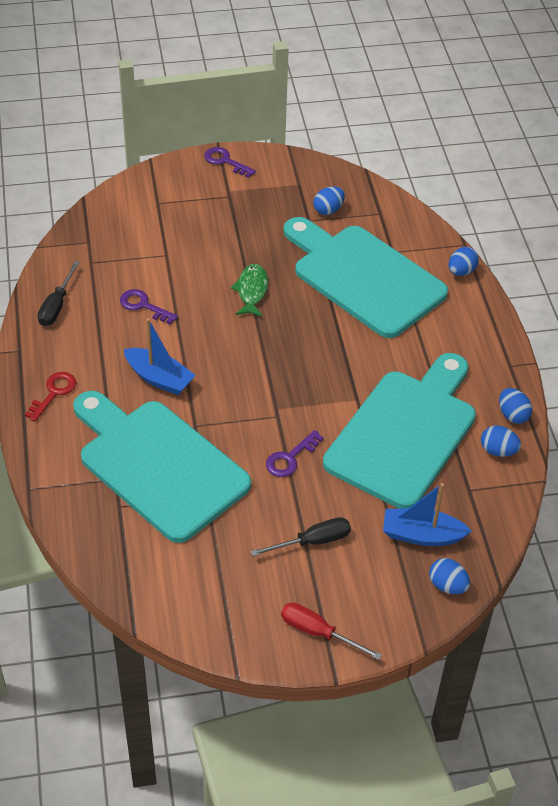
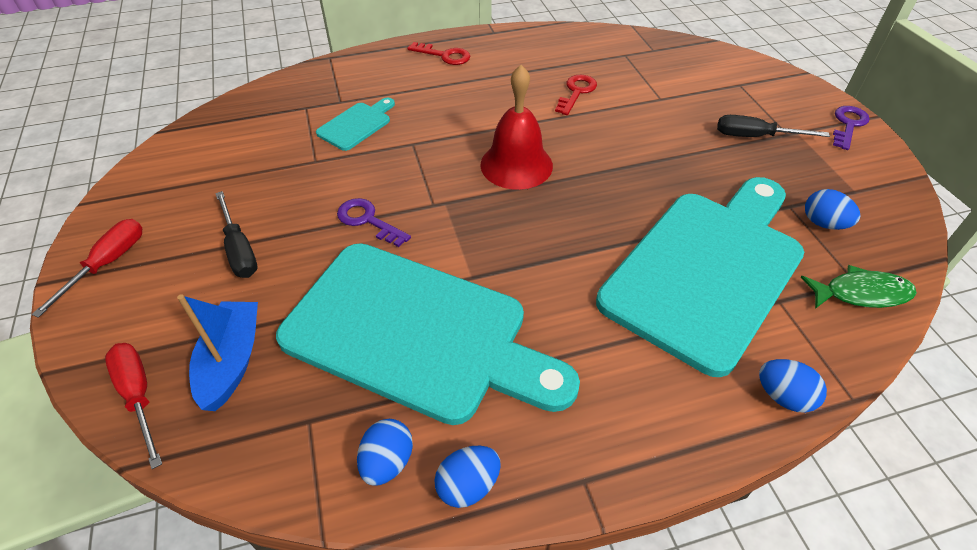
camera: 85 degrees right, 0 degrees up
(57, 306) = (556, 43): black screwdriver -> black screwdriver (755, 136)
(143, 306) = (576, 92): purple key -> red key
(158, 465) = (356, 124): turquoise cutting board -> turquoise cutting board, size x0.41
(159, 378) = (475, 113): blue boat -> none
(237, 359) = (516, 165): none -> red bell
(251, 291) = (632, 166): green fish -> green fish (861, 293)
(447, 585) = (139, 396): blue egg -> red screwdriver

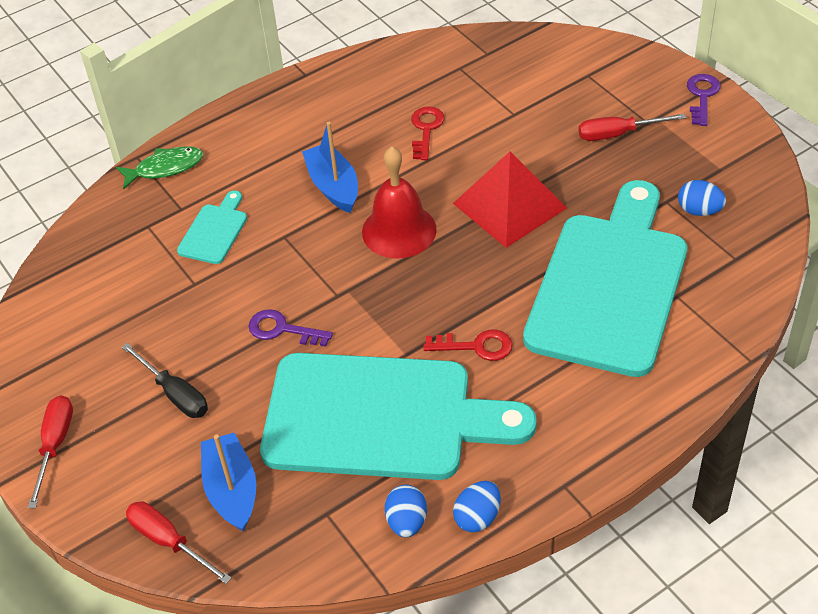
camera: 15 degrees left, 0 degrees up
(445, 55) = (265, 120): red key -> red key (476, 346)
(475, 116) = (333, 186): none -> blue boat
(629, 170) = (509, 205): none -> red pyramid
(755, 136) = (618, 134): black screwdriver -> red screwdriver
(783, 396) = (697, 375): blue egg -> none
(861, 293) = (742, 269): green fish -> green fish (165, 168)

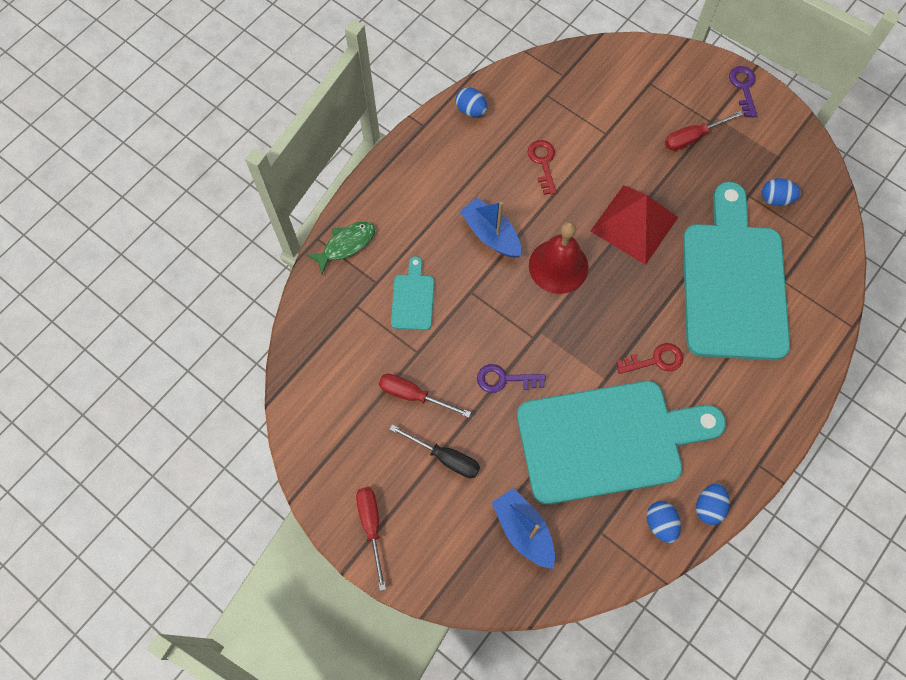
camera: 20 degrees left, 20 degrees up
(169, 541) = (495, 586): red screwdriver -> red screwdriver (413, 395)
(365, 69) = (471, 110): none -> blue egg

